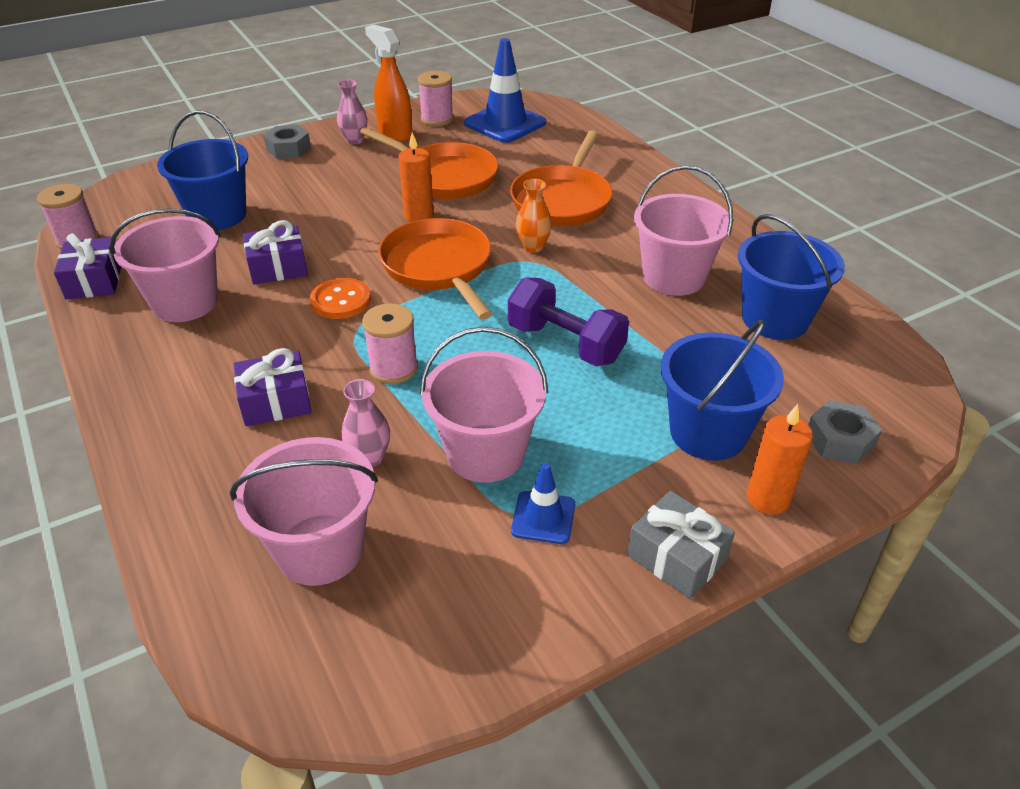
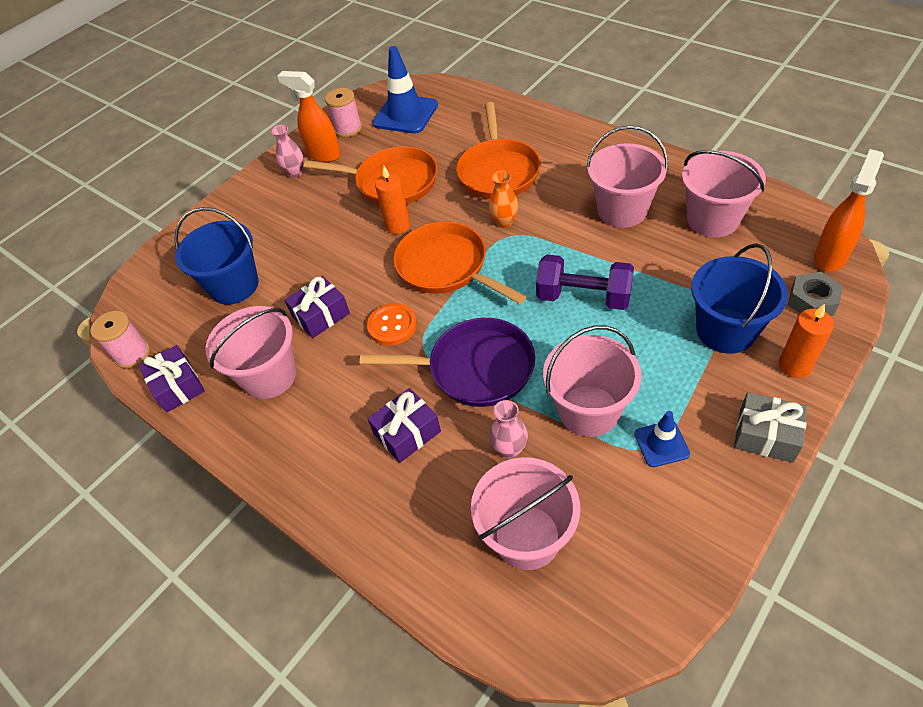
camera: 15 degrees left, 10 degrees up
(288, 149) = (246, 200): grey nut -> none
(393, 368) = (474, 368): pink spool -> purple pan
(775, 319) = (712, 219): blue bucket -> pink bucket
(897, 403) = (830, 257): none -> orange spray bottle

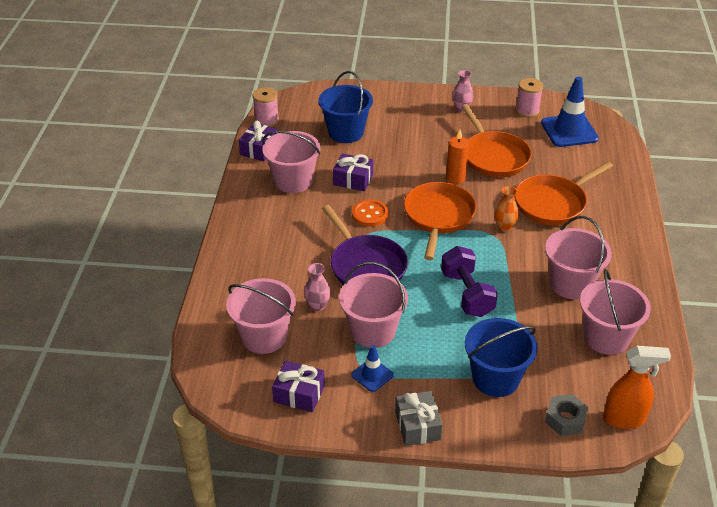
camera: 50 degrees right, 10 degrees down
(324, 155) = (490, 112): orange spray bottle -> none
(407, 433) = (297, 256): purple gift -> purple gift (299, 394)
(794, 366) = (492, 425): orange candle -> none

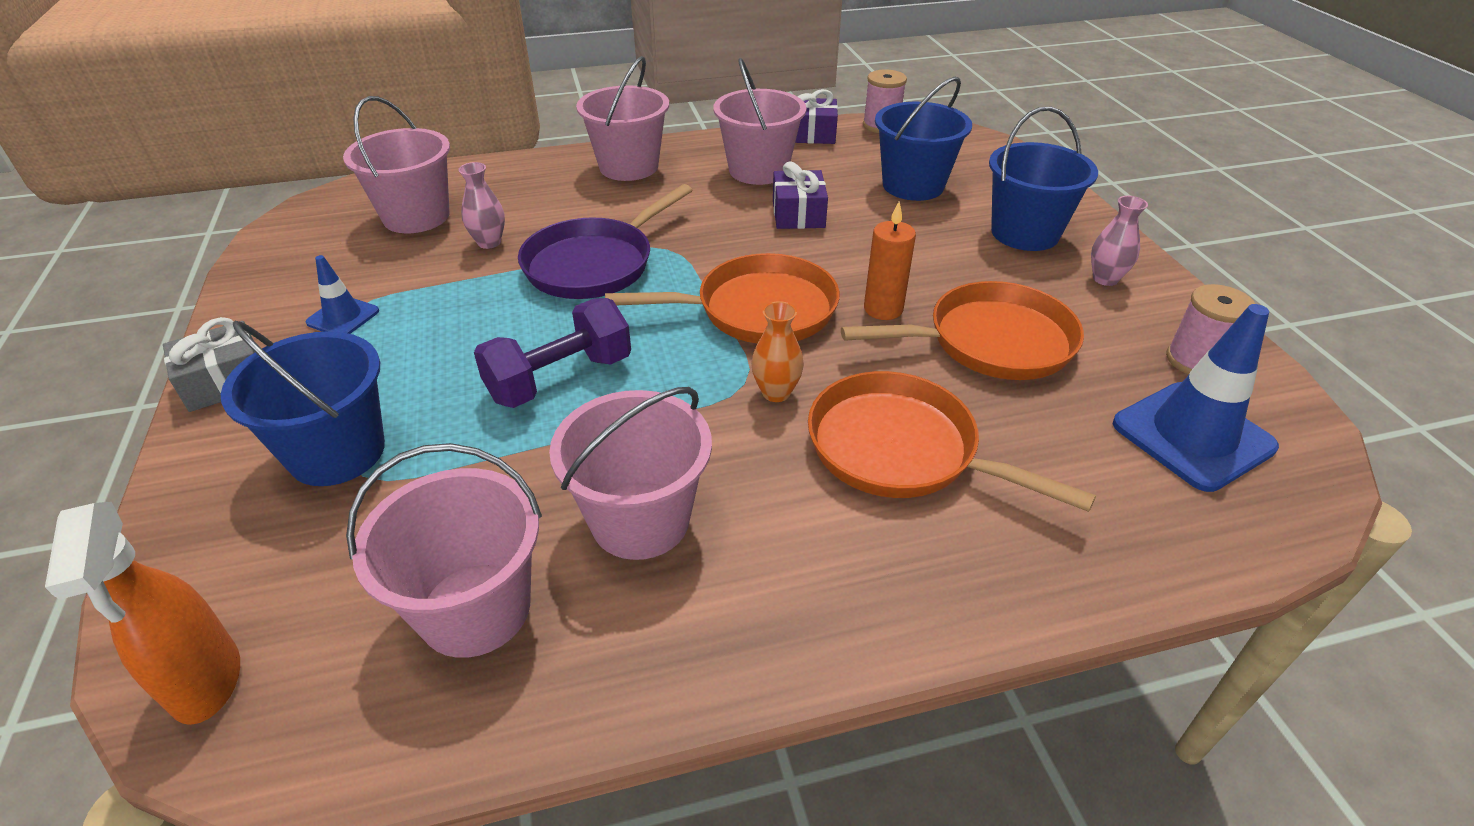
camera: 70 degrees right, 0 degrees up
(299, 394) = (303, 264): purple gift -> none
(370, 214) = (722, 244): orange button -> none
(373, 331) = (442, 299): pink bucket -> pink bucket (629, 167)
(412, 115) = (1025, 233): none -> blue bucket
(493, 156) = (990, 342): orange pan -> orange pan turned 150 degrees counterclockwise
(565, 419) = (217, 572): grey nut -> none

